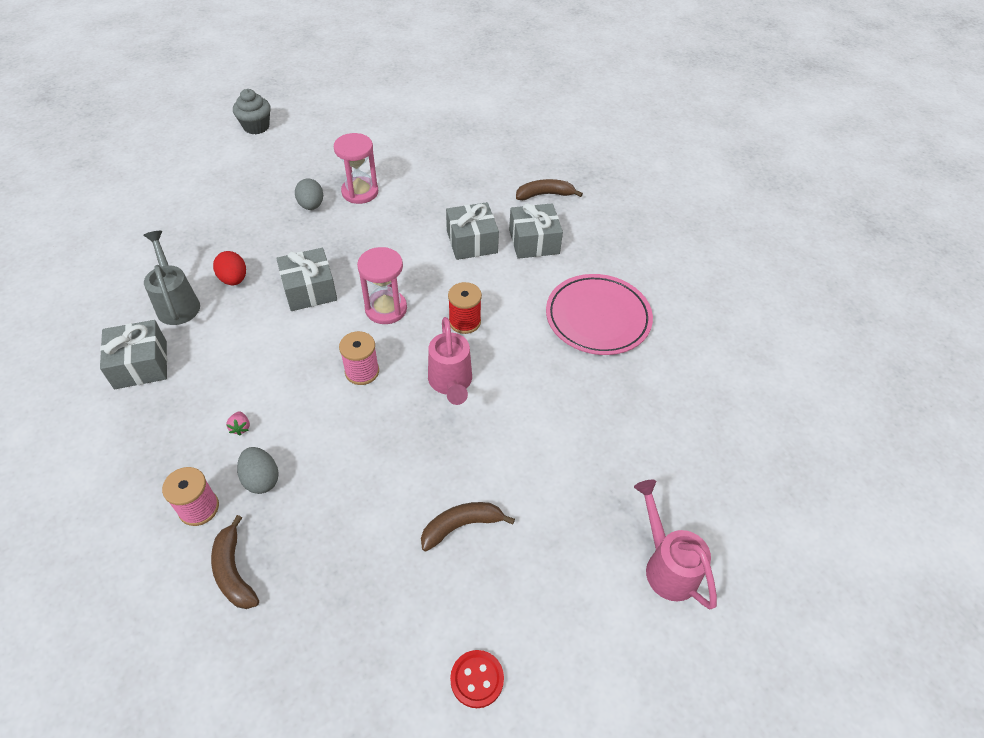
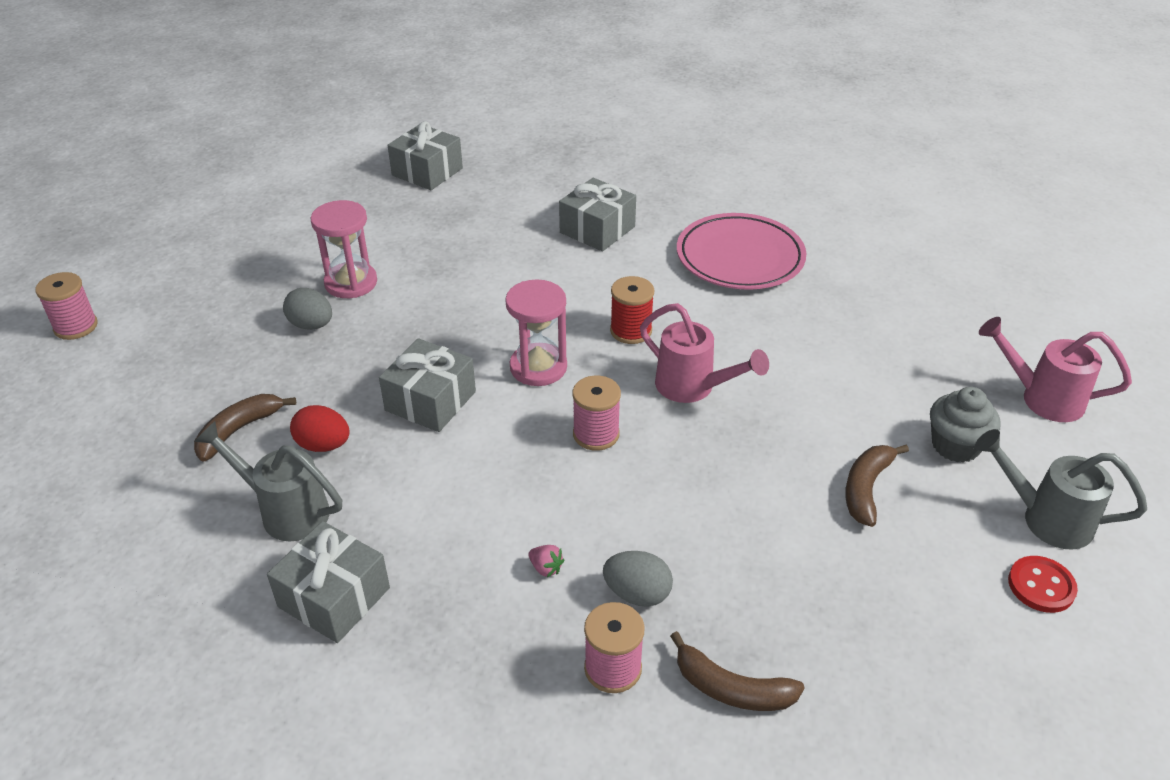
camera: 40 degrees left, 10 degrees down
(215, 139) = (76, 327): none -> pink spool
(256, 127) = (116, 287): grey cupcake -> grey cupcake (955, 446)
(472, 242) = (538, 262): grey gift -> grey gift (427, 172)
(544, 195) = (550, 186): brown banana -> brown banana (238, 430)
(544, 642) = (1045, 518): none -> grey watering can

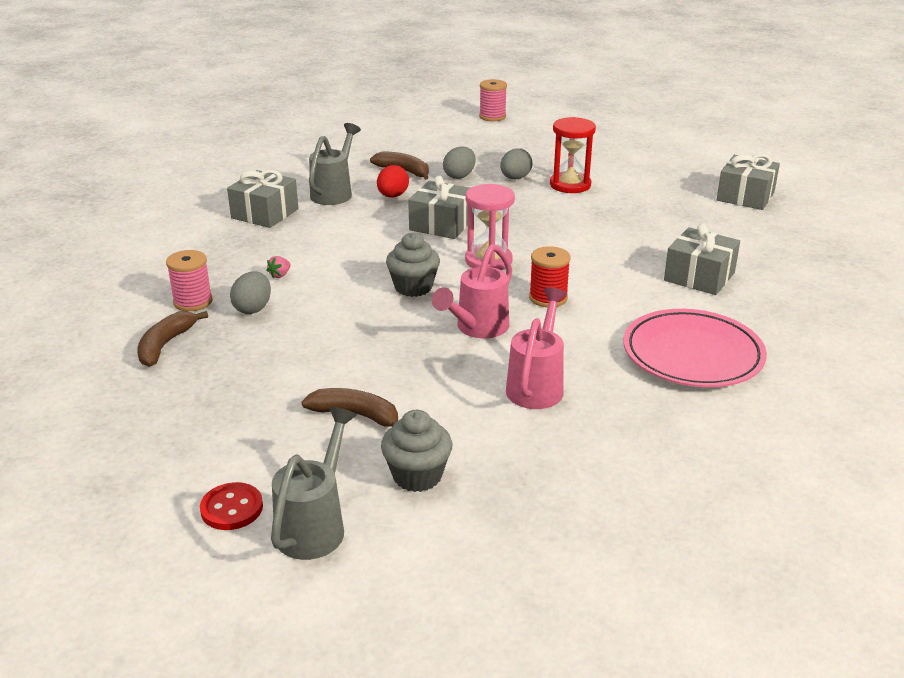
camera: 85 degrees right, 10 degrees down
(282, 375) = (459, 176): none -> grey egg
(351, 283) = (570, 185): pink hourglass -> red hourglass
(596, 434) = (413, 287): pink spool -> grey cupcake
(1041, 398) = (504, 552): pink watering can -> pink watering can (537, 385)

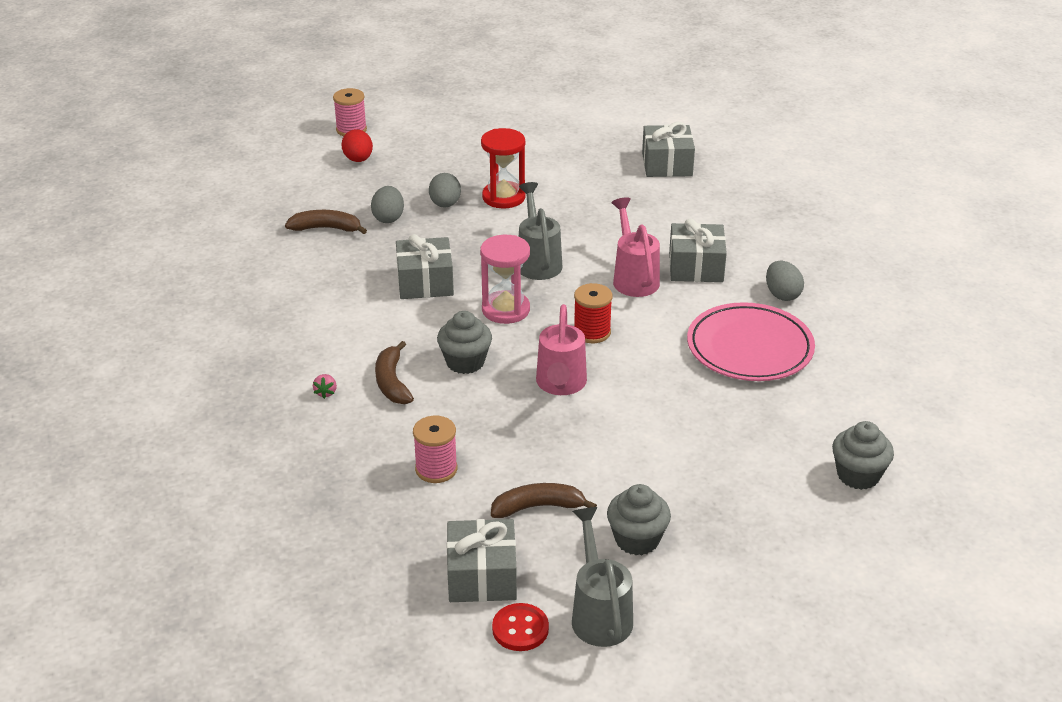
camera: 30 degrees left, 5 degrees up
(165, 345) = (295, 507): brown banana -> brown banana (392, 382)
(193, 302) = (271, 452): pink spool -> pink spool (436, 469)
(253, 308) = (338, 438): grey egg -> grey egg (782, 294)
(265, 213) = (234, 326): grey gift -> grey gift (482, 576)
(334, 192) = (281, 277): grey watering can -> grey watering can (537, 261)
(392, 196) = (345, 263): red egg -> red egg (358, 160)
(537, 385) = (656, 422): pink watering can -> pink watering can (633, 277)
(708, 504) = (858, 475): none -> grey cupcake

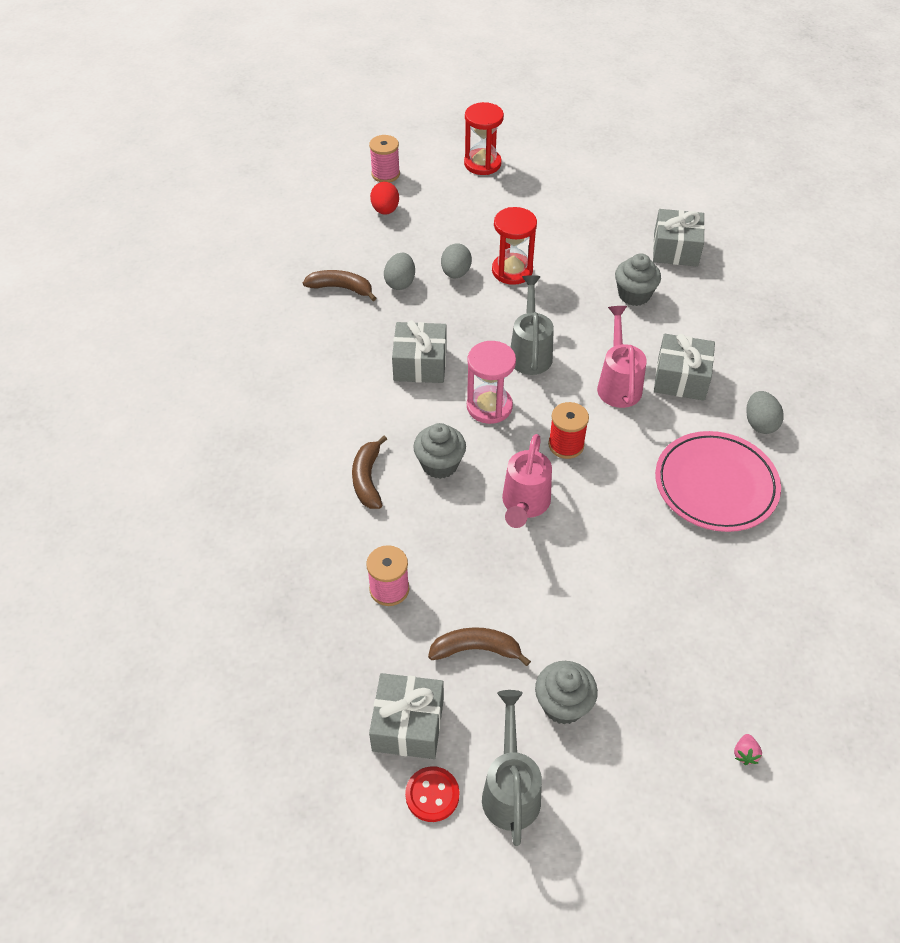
camera: 10 degrees right, 15 degrees up
(326, 392) = (305, 482): pink strawberry -> pink strawberry (745, 754)
(452, 112) = (482, 164): none -> red hourglass
(858, 475) = (795, 659): grey cupcake -> grey cupcake (634, 295)

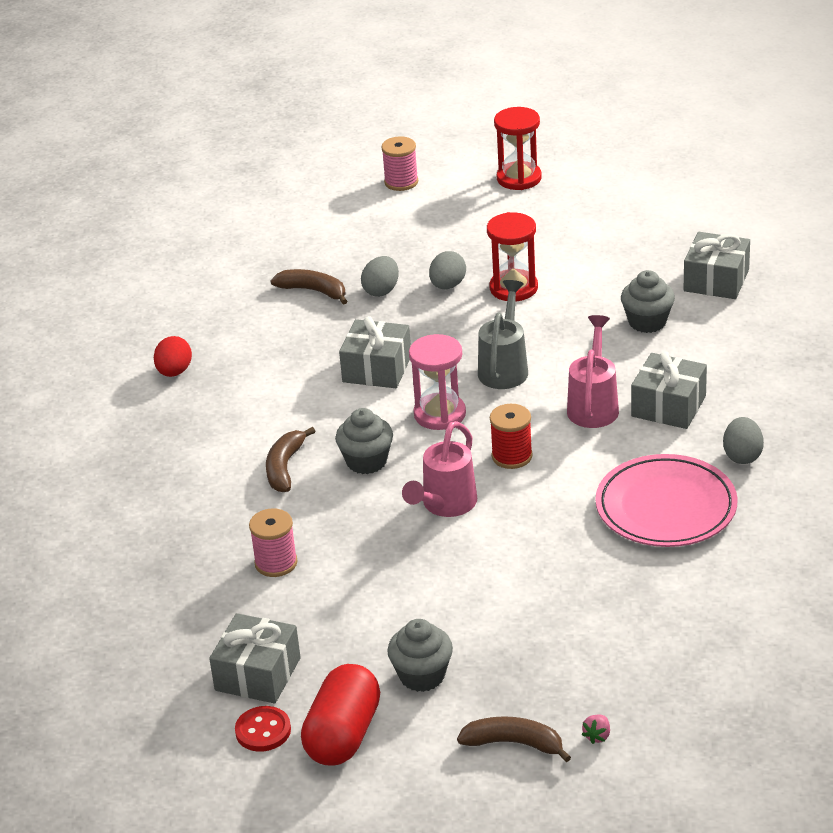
camera: 15 degrees right, 15 degrees down
(385, 210) = (388, 218): red egg -> red egg (174, 372)
(476, 649) = (348, 622): brown banana -> brown banana (514, 743)
(510, 788) = (343, 735): grey watering can -> red capsule

